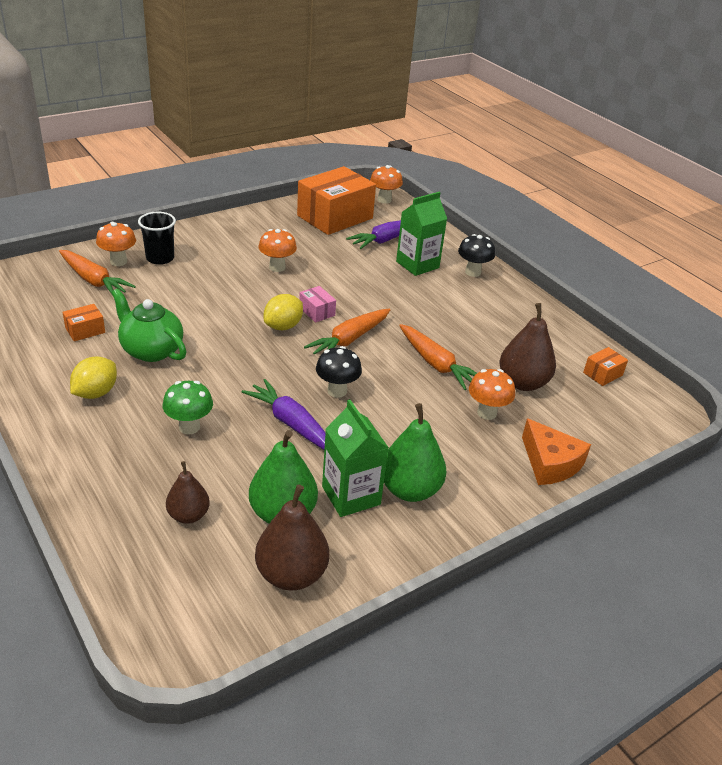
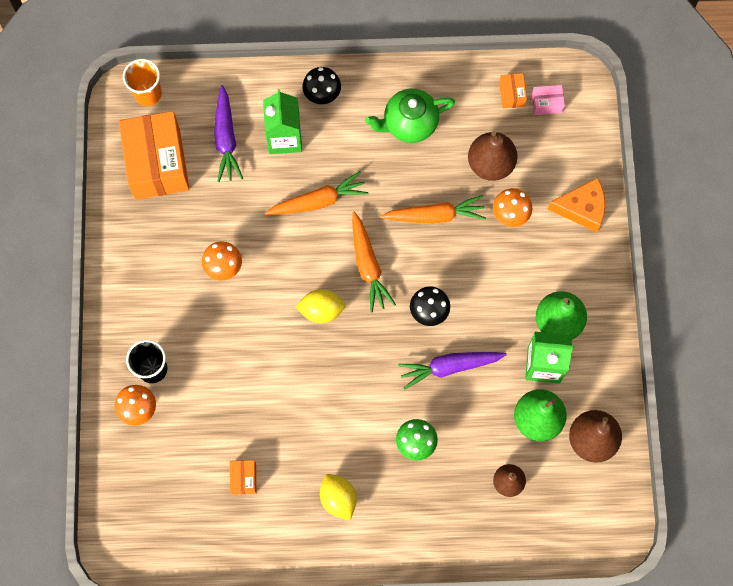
camera: 55 degrees left, 35 degrees up
(93, 280) = (163, 444): orange carrot -> orange carrot (318, 201)
(151, 350) = (301, 434): green teapot -> green teapot (409, 124)
(283, 326) = (321, 310): yellow lemon -> yellow lemon turned 75 degrees counterclockwise
(317, 311) = (314, 270): pink box -> pink box (546, 103)
(384, 200) = (148, 94): orange mushroom -> orange cup

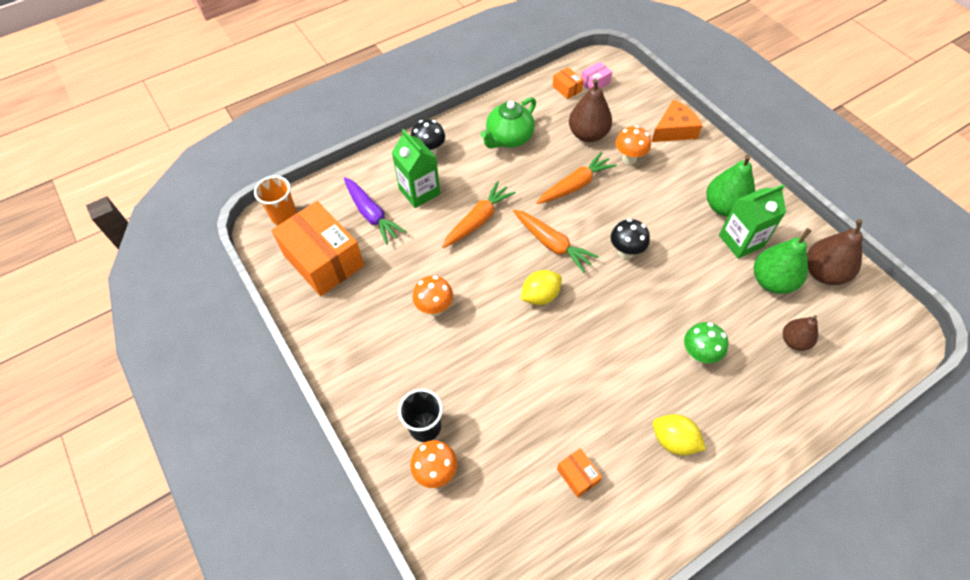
camera: 30 degrees left, 15 degrees down
(449, 367) = (674, 281): purple carrot -> none

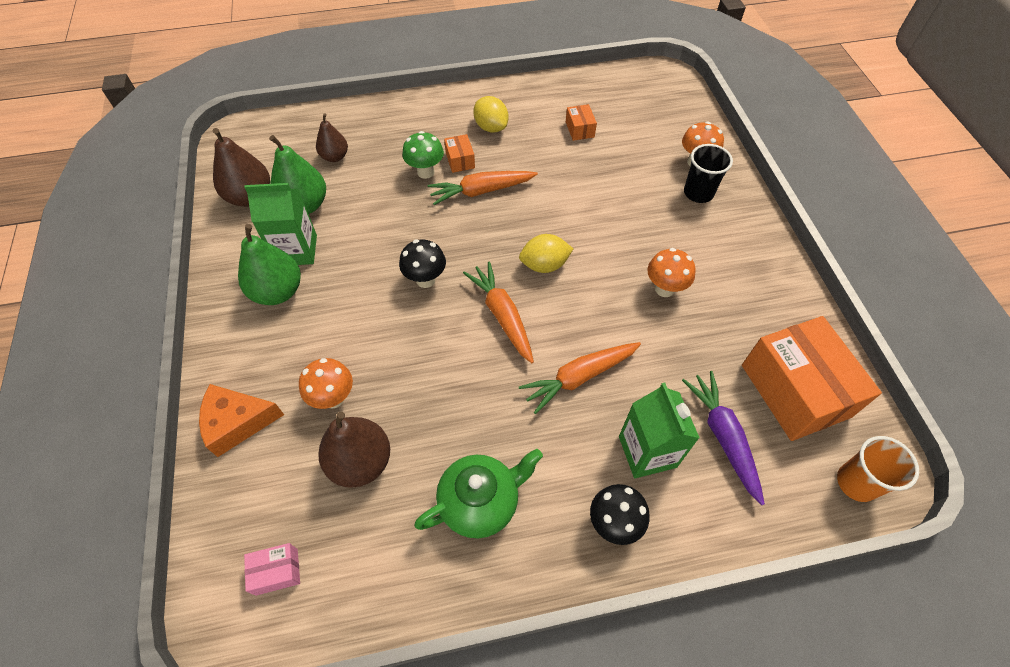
camera: 160 degrees left, 0 degrees up
(567, 89) = (331, 577): orange box -> orange box (460, 160)
(575, 185) = (430, 383): orange carrot -> orange carrot (481, 191)

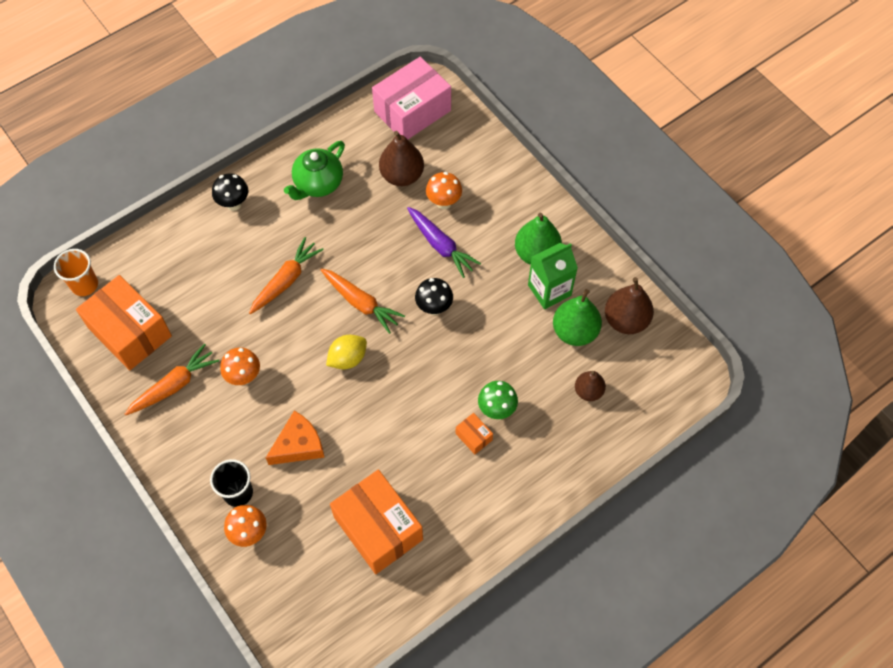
camera: 155 degrees right, 5 degrees up
(237, 422) = (493, 166): orange cheese -> orange cheese (299, 445)
(277, 571) = (412, 111): pink box -> pink box, size x2.38
(481, 191) = (435, 409): orange carrot -> orange carrot (174, 385)
(491, 127) = (467, 492): yellow lemon -> none
(579, 129) = (378, 528): orange box -> orange box, size x2.38
(647, 451) = (224, 251): green carton -> none
(723, 437) = (176, 280): purple carrot -> purple carrot (441, 245)

